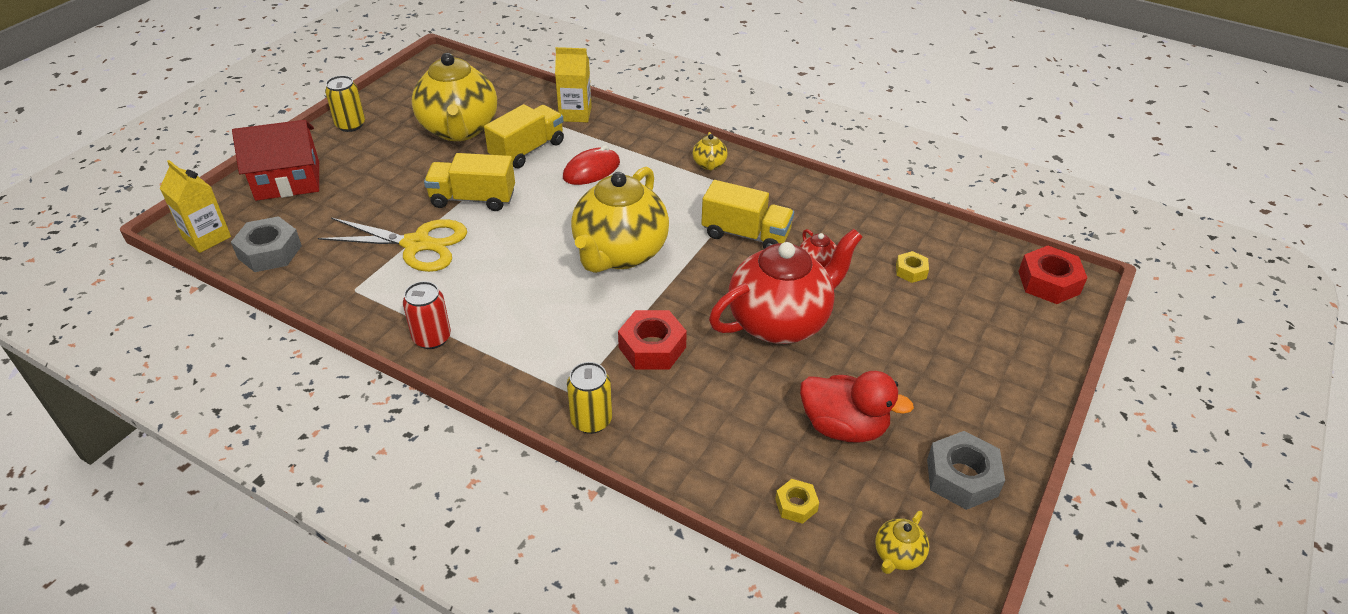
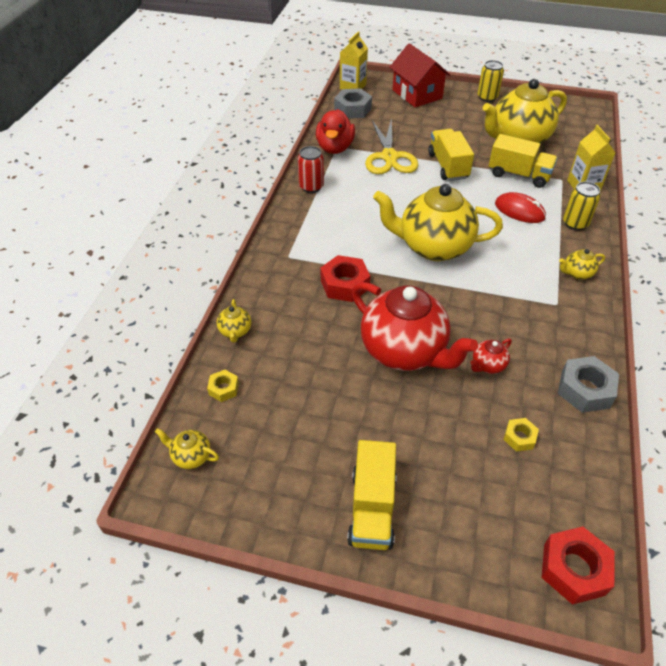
camera: 75 degrees right, 5 degrees up
(591, 420) = (268, 270): yellow can -> yellow can (575, 223)
(698, 477) = (235, 331): none -> yellow teapot
(745, 235) = (499, 312): yellow truck -> yellow truck (372, 508)
(843, 427) = (306, 408): red duck -> red duck (335, 148)
(962, 477) = (276, 496): grey nut -> grey nut (585, 390)

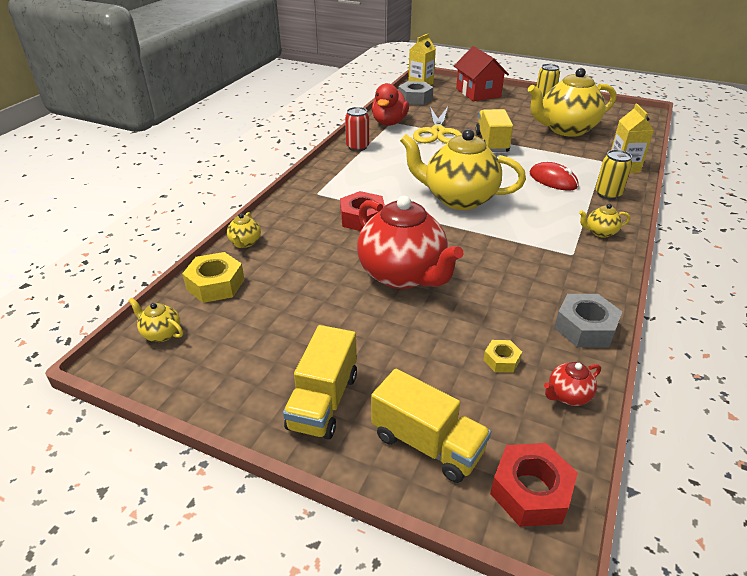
camera: 10 degrees right, 10 degrees down
(224, 388) = (215, 284): yellow nut -> yellow nut, size x1.81
(487, 365) = (485, 296): red teapot -> red teapot (567, 396)
(519, 175) = (559, 154): yellow truck -> yellow truck (427, 443)

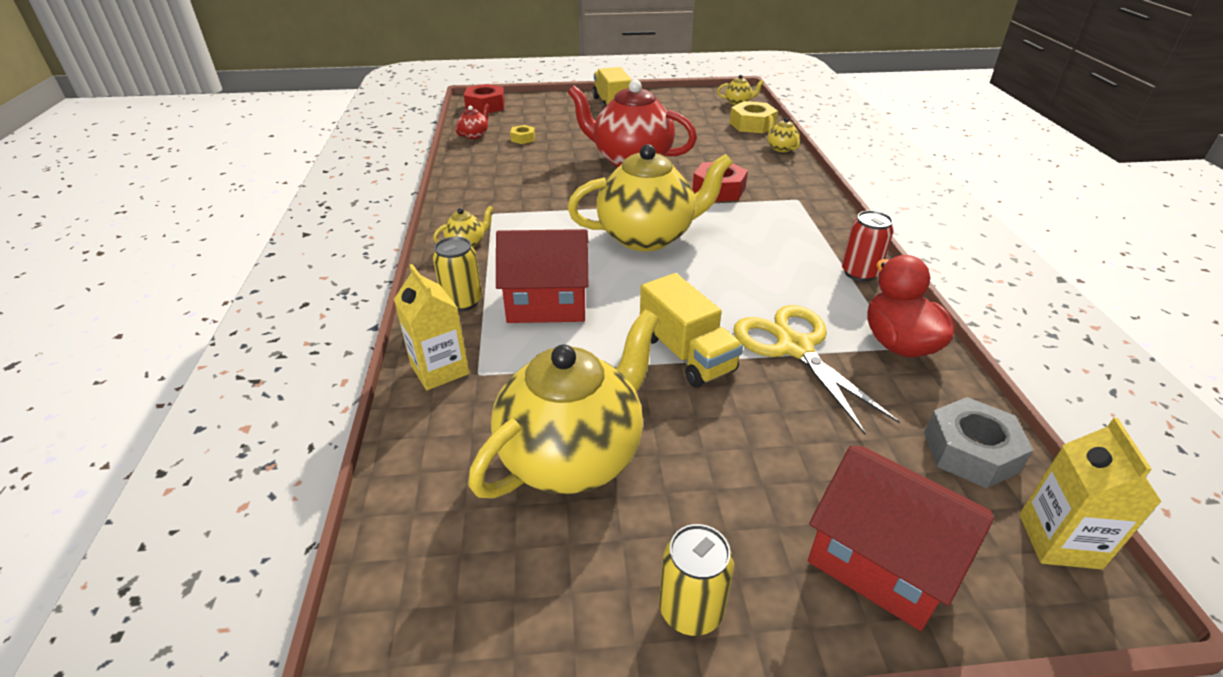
camera: 150 degrees right, 0 degrees up
(427, 443) = (545, 106): yellow truck -> none
(553, 180) = (547, 303): red mouse -> red house
(585, 328) = (469, 166): grey nut -> none

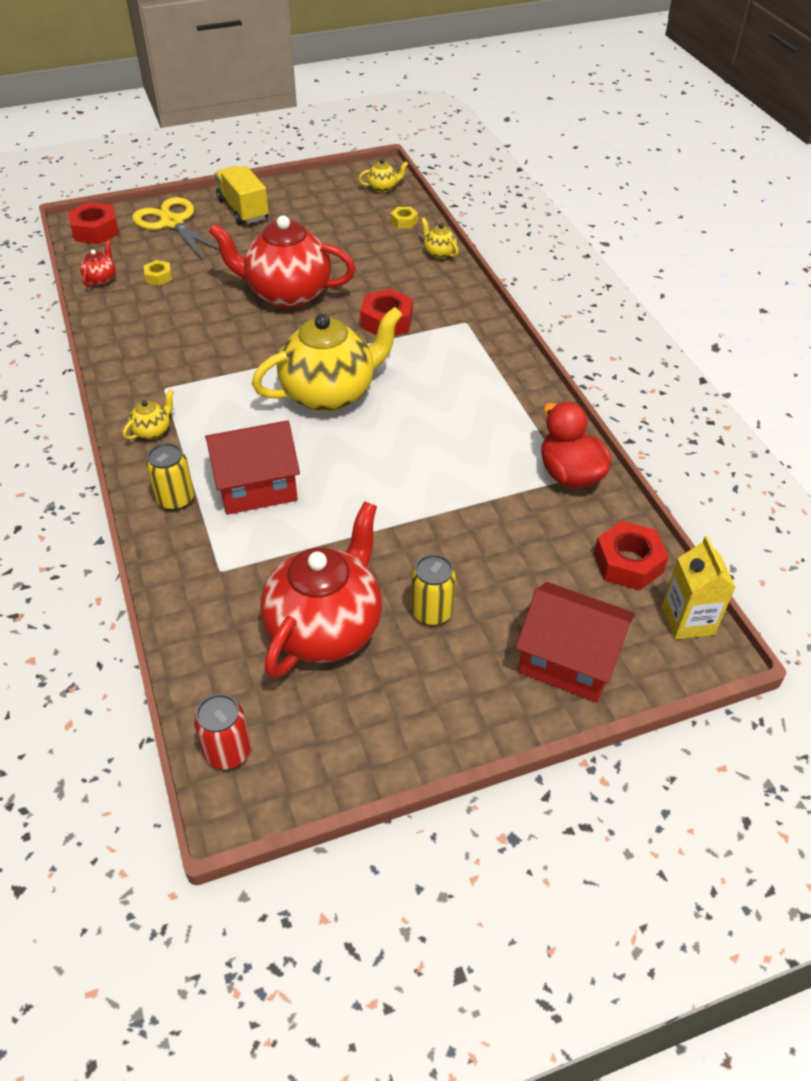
camera: 15 degrees left, 10 degrees up
(440, 369) = (183, 573): yellow carton -> none
(573, 455) = (326, 627): yellow teapot -> red teapot
(686, 353) = (395, 517): yellow truck -> none
(691, 609) = (443, 723): yellow can -> yellow can (432, 612)
(752, 125) = (404, 221): yellow nut -> yellow nut, size x0.55
(794, 348) = (485, 494): yellow scissors -> yellow scissors (172, 223)
(859, 273) = (532, 404): red can -> red can (228, 751)
(970, 451) = (628, 563): grey nut -> red nut

